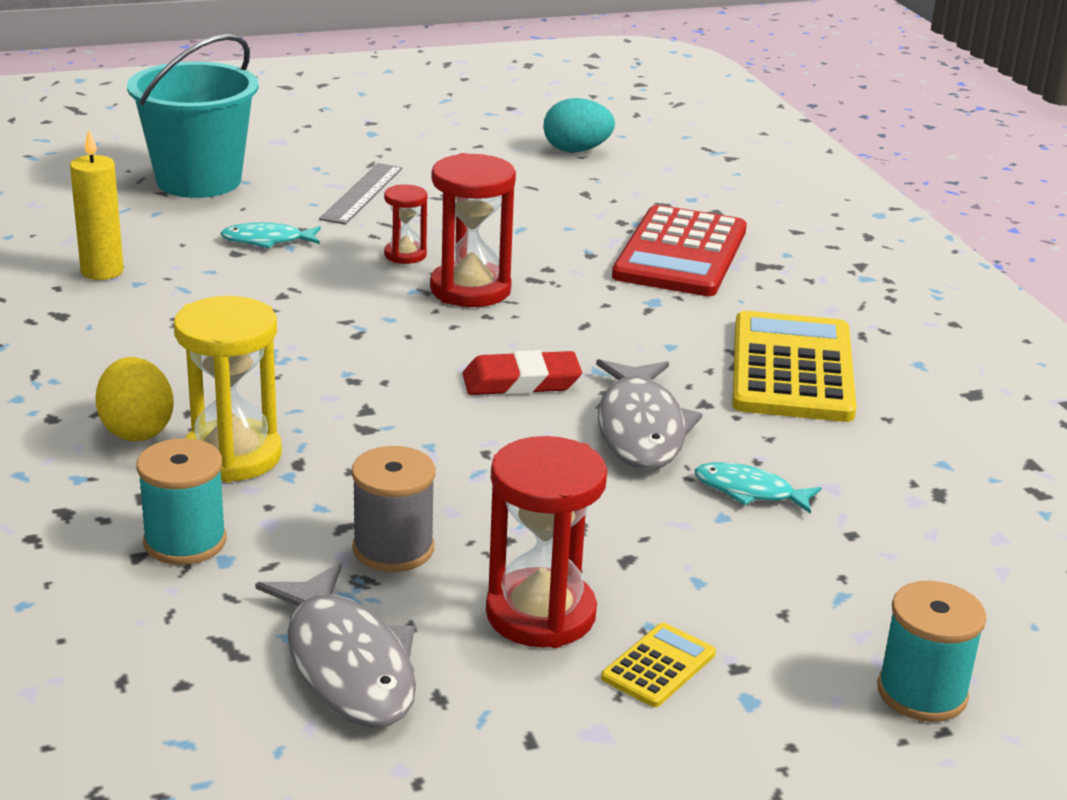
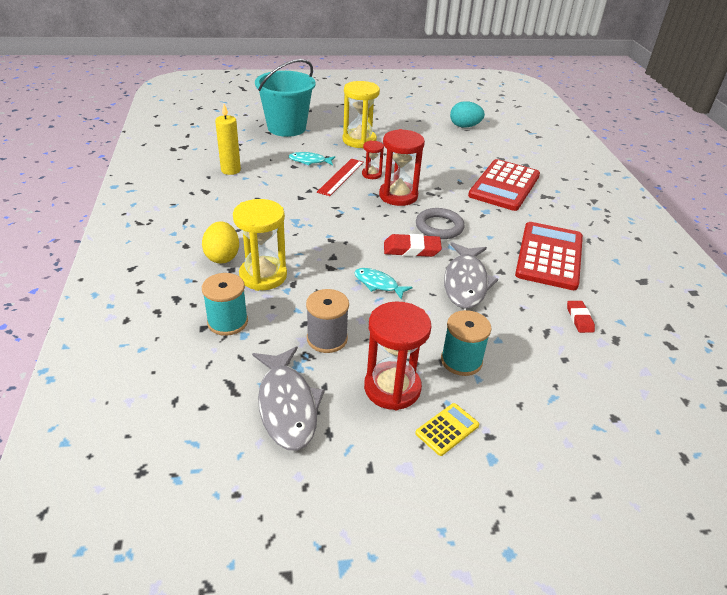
camera: 10 degrees right, 10 degrees up
(342, 264) = (341, 177): none -> red ruler
(362, 193) = (359, 140): grey ruler -> yellow hourglass
(567, 338) = (439, 227): none -> grey ring
(749, 491) = (515, 326): turquoise fish -> turquoise fish (378, 284)
(792, 369) = (549, 256): yellow calculator -> red calculator
(867, 467) = (579, 319): none -> red eraser
(922, 693) = (588, 467): turquoise spool -> turquoise spool (461, 360)

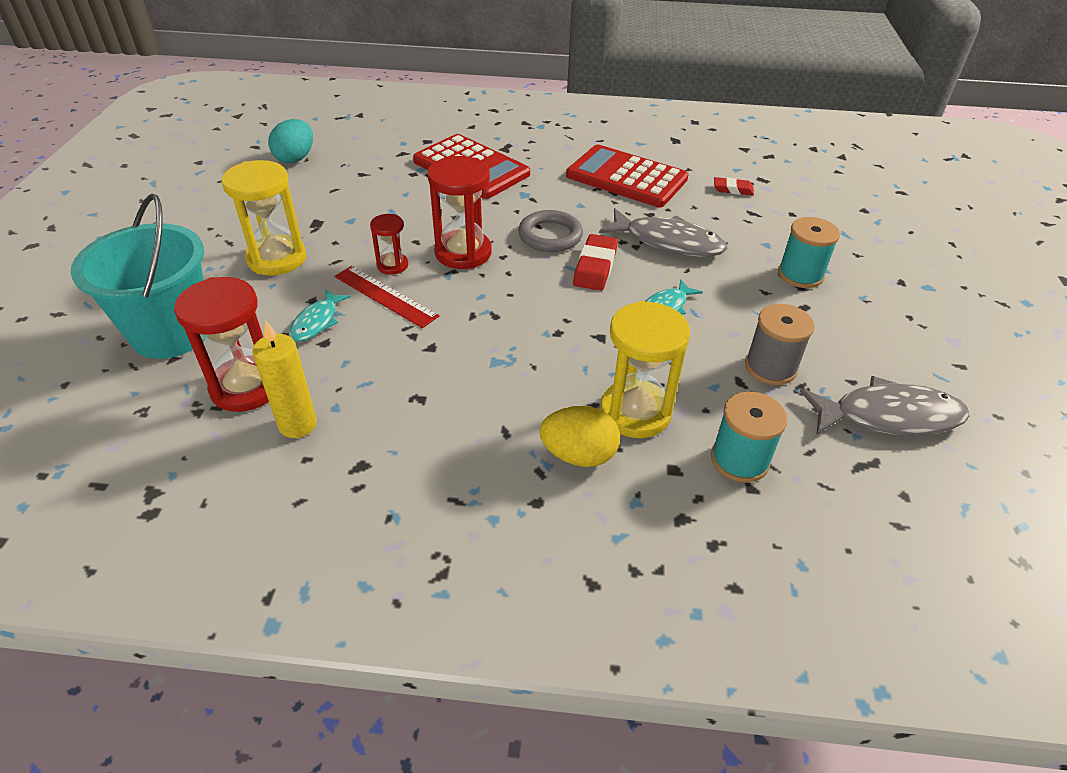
camera: 75 degrees left, 5 degrees up
(392, 388) = (847, 330): red hourglass -> red hourglass (246, 387)
(447, 429) = (899, 305): yellow calculator -> none

